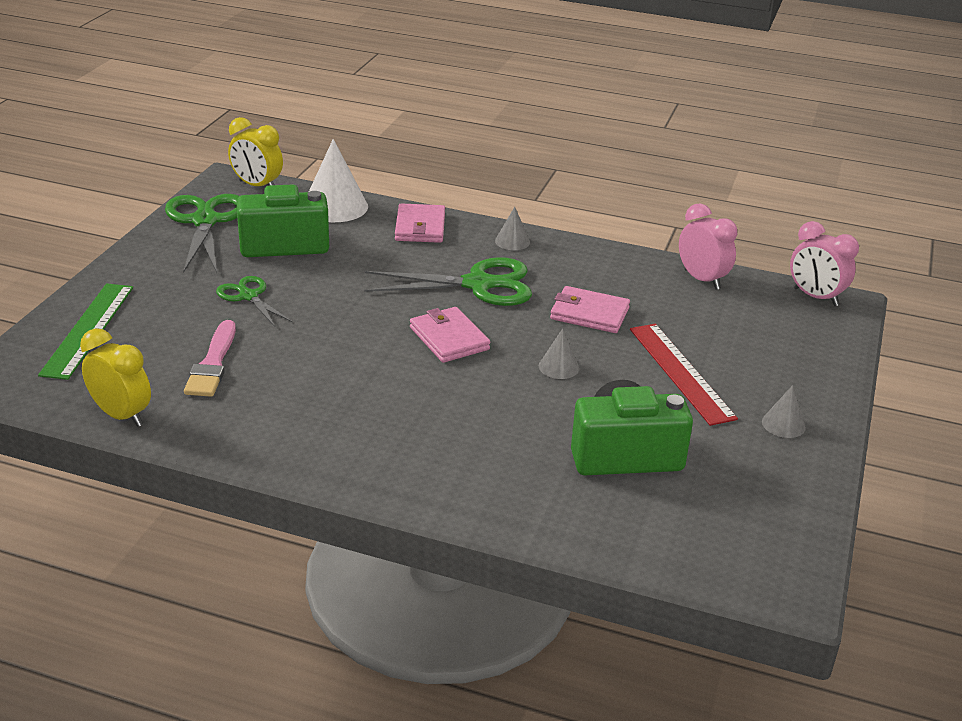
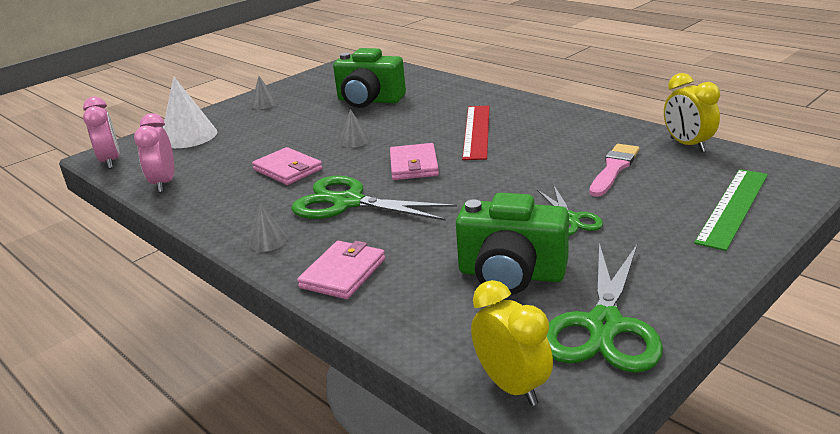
camera: 150 degrees left, 5 degrees down
(335, 206) = (420, 323): white cone -> white cone (188, 136)
(681, 372) = (280, 130): red ruler -> red ruler (476, 131)

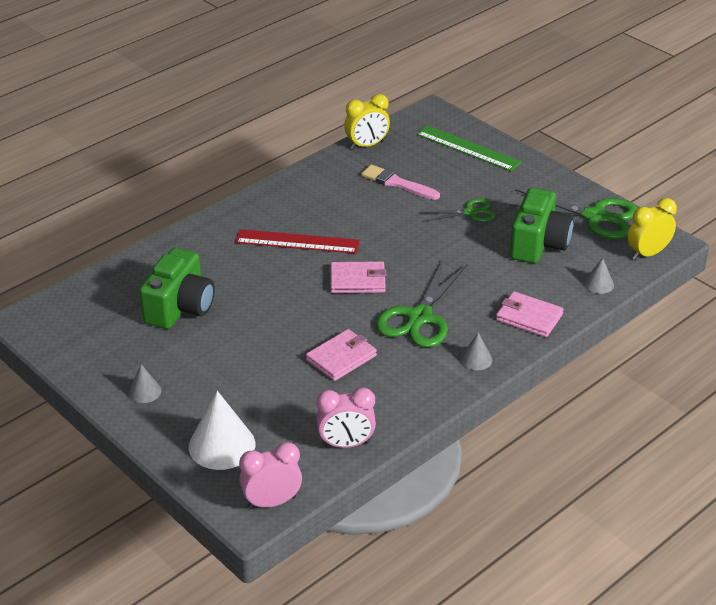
camera: 90 degrees left, 10 degrees up
(354, 141) = (288, 316): grey cone -> grey cone (598, 284)

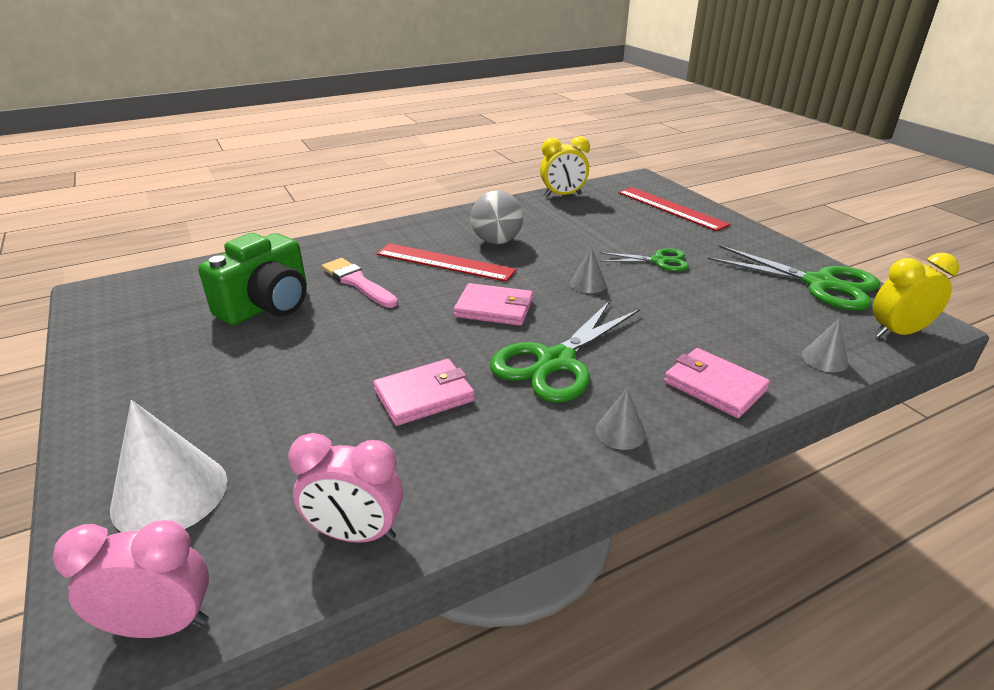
camera: 15 degrees right, 5 degrees down
(144, 391) = (139, 393): grey cone -> grey cone (588, 284)
(330, 212) = (496, 241): none -> grey ball
(397, 183) = (582, 227): pink brush -> pink brush (357, 282)
(468, 148) = (671, 208): green ruler -> red ruler
(538, 244) = (740, 302): green camera -> none

